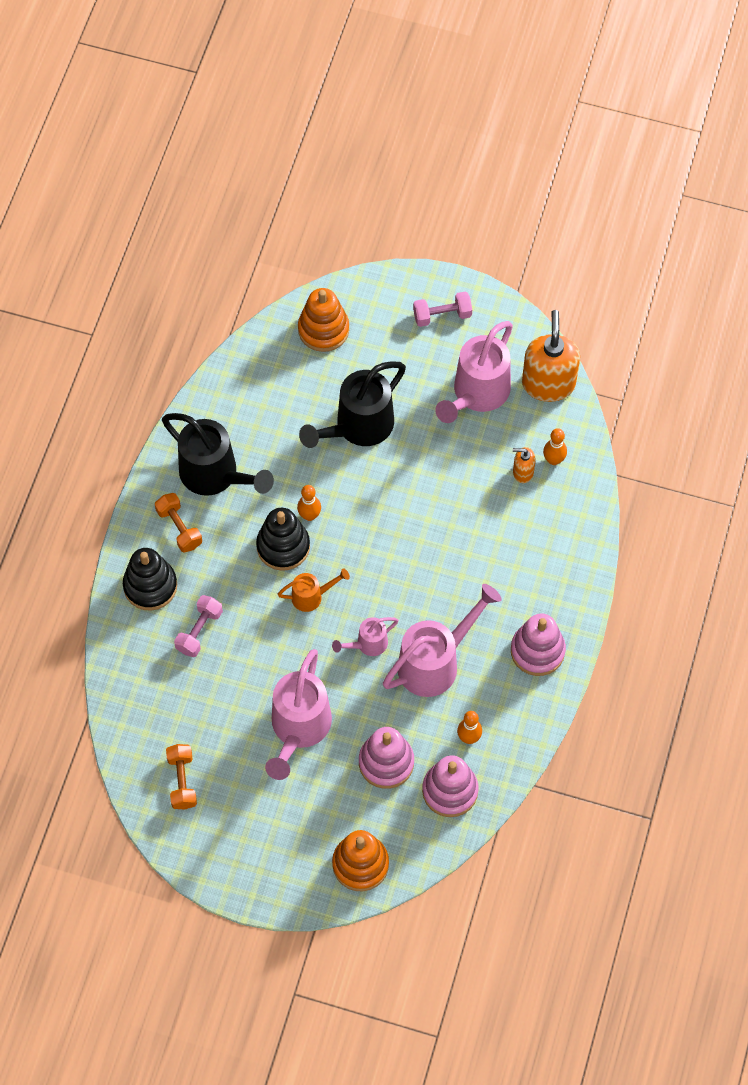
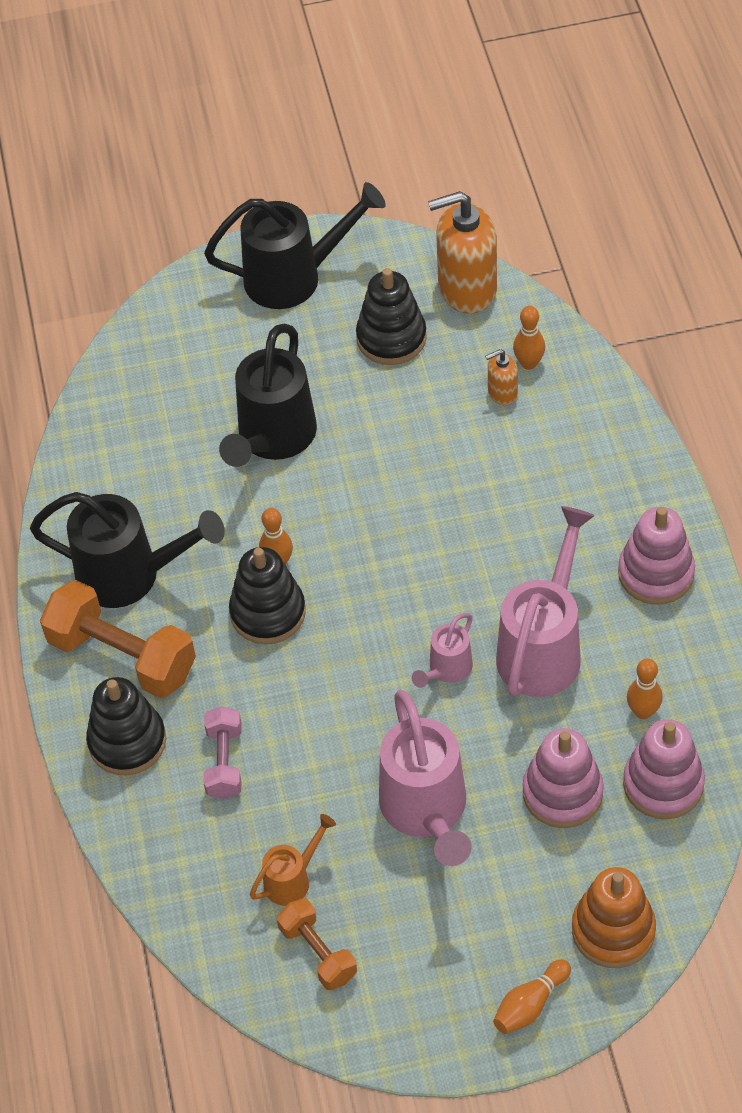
camera: 25 degrees left, 10 degrees down
(179, 528) = (122, 656): orange dumbbell -> orange dumbbell, size x1.76
(284, 881) = (530, 1004): none -> orange bowling pin
(311, 596) = (341, 651): orange watering can -> orange watering can (292, 879)
(323, 329) = (161, 357): orange stacking toy -> none
(442, 315) = (294, 277): pink dumbbell -> black watering can
(477, 394) = (391, 338): pink watering can -> black stacking toy
(548, 383) = (466, 289): orange soap dispenser -> orange soap dispenser turned 75 degrees counterclockwise

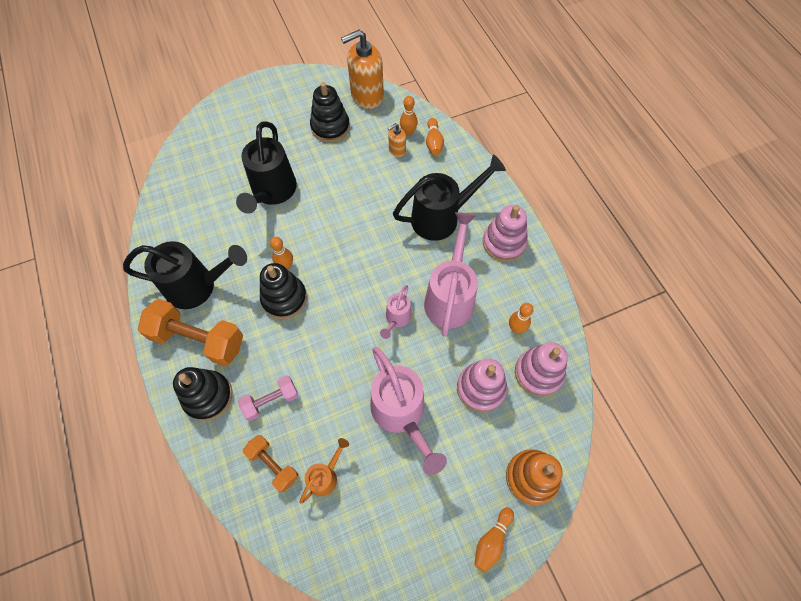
camera: 15 degrees left, 10 degrees up
(224, 762) = (271, 401): pink dumbbell -> pink dumbbell turned 75 degrees clockwise
(294, 277) = (271, 100): black watering can -> black watering can (441, 217)
(318, 953) = (350, 527): orange dumbbell -> orange dumbbell (273, 465)
(571, 387) = (433, 142): none -> orange bowling pin

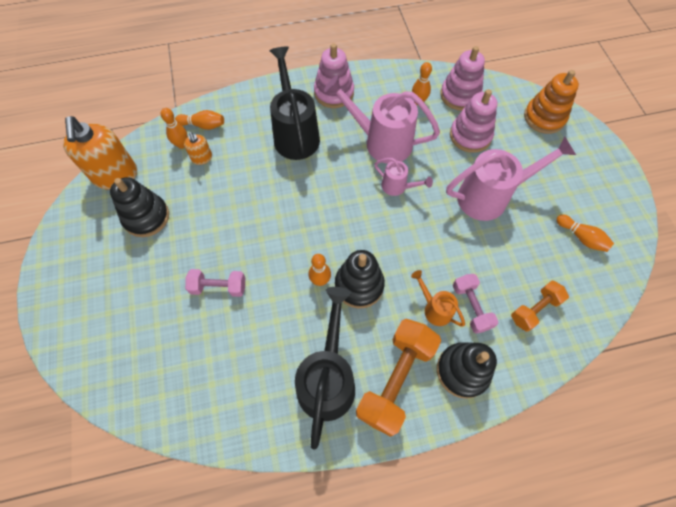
camera: 80 degrees left, 0 degrees up
(272, 192) = (219, 287): black watering can -> pink dumbbell
(325, 476) = (545, 264): orange watering can -> orange watering can (434, 309)
(492, 540) = (592, 152): orange bowling pin -> orange bowling pin (581, 237)

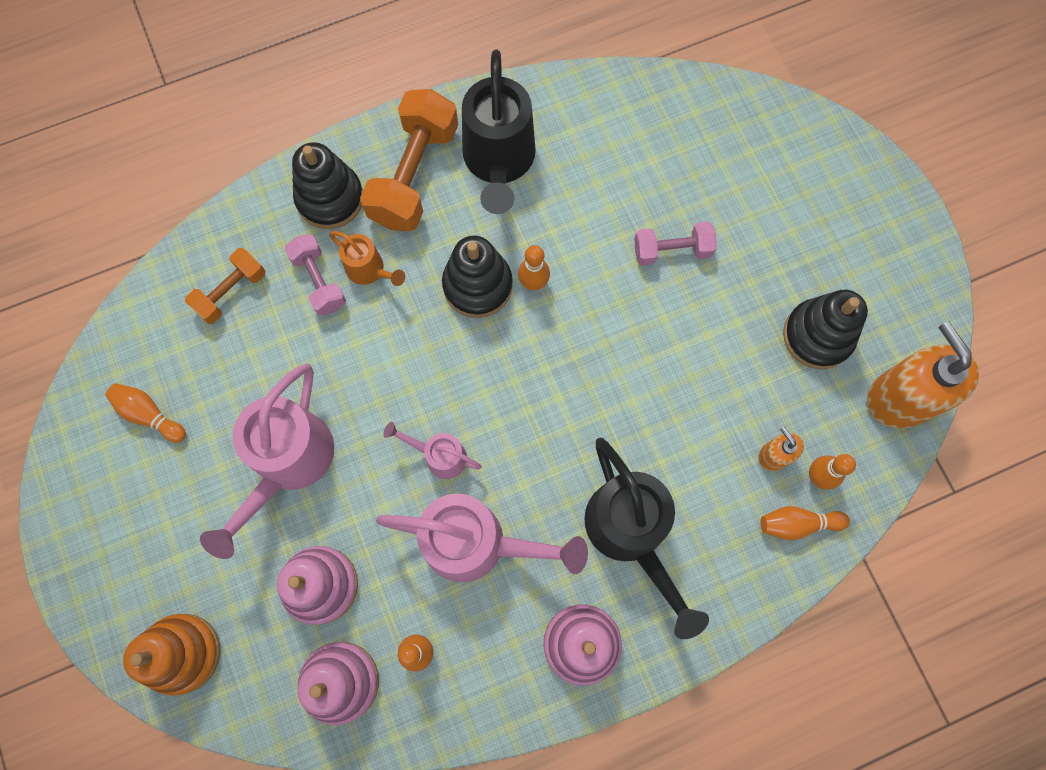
camera: 170 degrees right, 10 degrees up
(490, 197) = (288, 463): pink watering can -> pink watering can turned 45 degrees counterclockwise

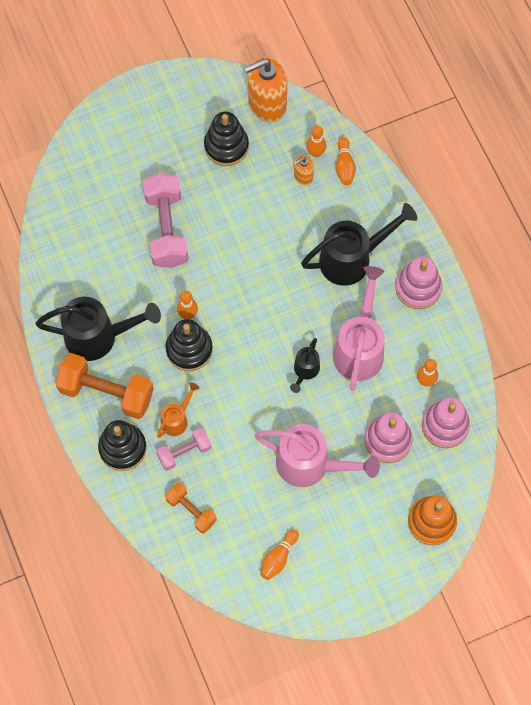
camera: 90 degrees left, 5 degrees down
(440, 456) = (305, 371): pink watering can -> black watering can
(672, 250) = (166, 229): pink dumbbell -> pink dumbbell, size x1.76

